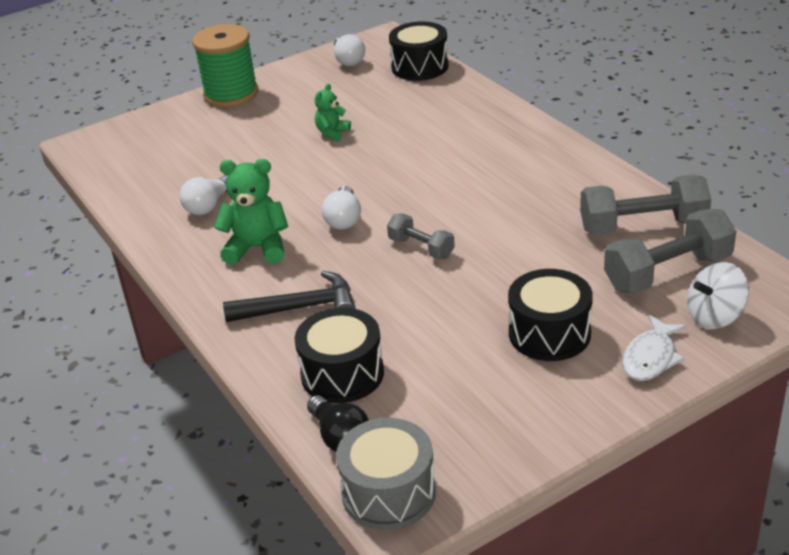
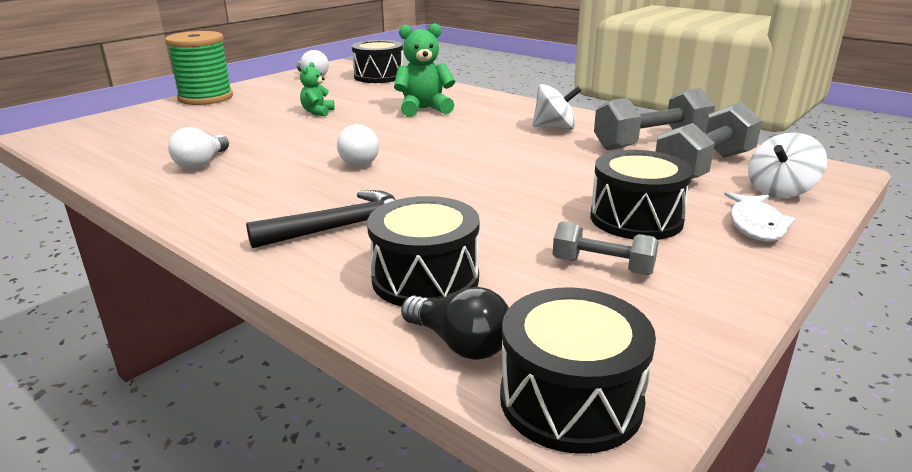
camera: 20 degrees left, 10 degrees down
(257, 248) = (270, 187): green teddy bear -> green teddy bear (424, 109)
(388, 493) = (570, 400): grey drum -> black drum
(421, 248) = (452, 172): grey dumbbell -> grey dumbbell (602, 266)
(559, 188) = (555, 128): none -> white spinning top

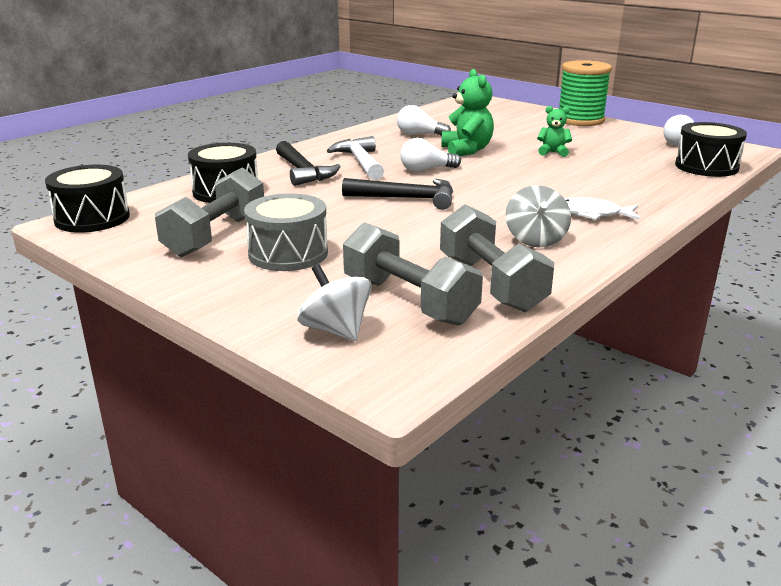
camera: 90 degrees right, 0 degrees up
(312, 193) = (361, 162): none -> white hammer
(424, 109) = (581, 186): green teddy bear -> green teddy bear (466, 150)
(456, 169) = (406, 199): none -> black hammer
(460, 343) = (155, 199): black light bulb -> none
(555, 128) = (535, 239): white spinning top -> grey spinning top
(602, 266) = (216, 235): grey dumbbell -> grey dumbbell, size x1.76
(636, 219) = (288, 253): black drum -> grey drum
(755, 225) = (258, 300): white fish -> white fish (591, 214)

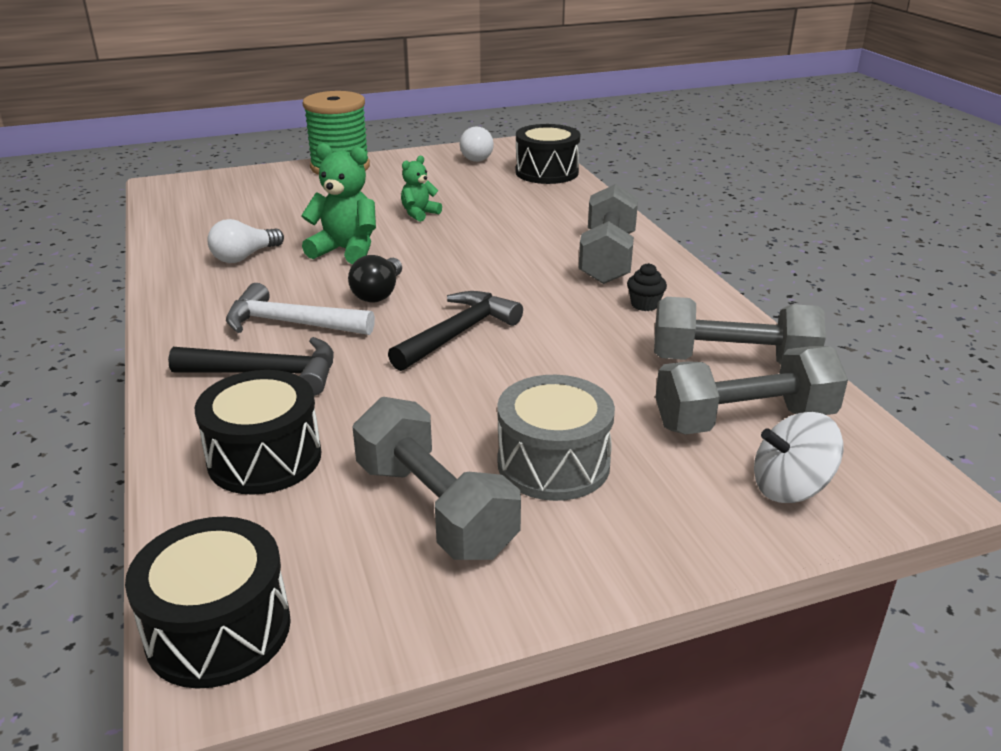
camera: 60 degrees left, 5 degrees up
(426, 170) = (378, 293): white light bulb -> black light bulb
(535, 239) = (644, 304): grey spinning top -> black cupcake
(591, 214) = (607, 258): white fish -> grey dumbbell

